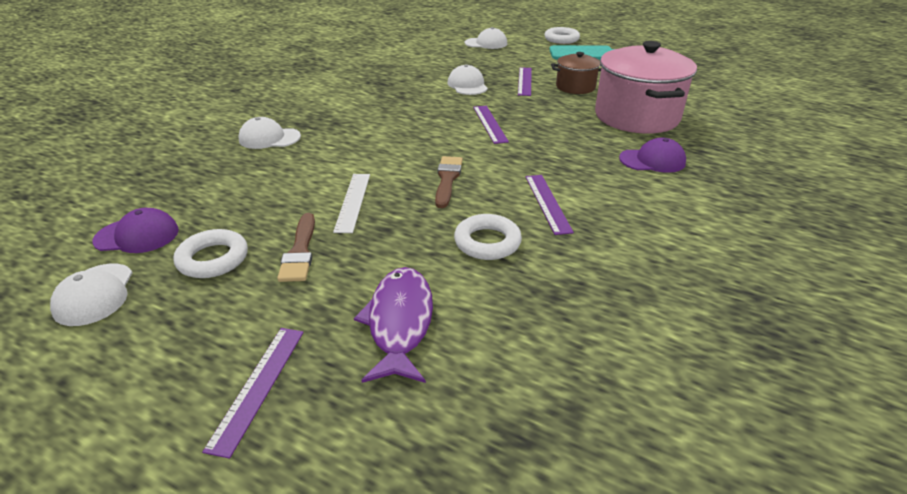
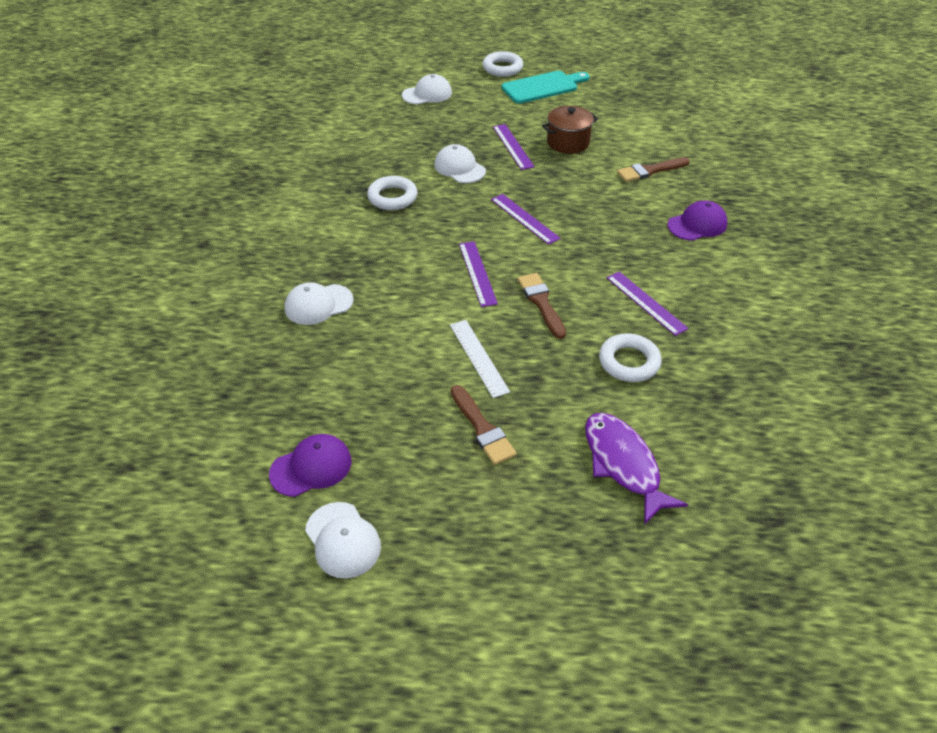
camera: 25 degrees left, 10 degrees up
(213, 259) = (412, 464): white ring -> white ring (392, 197)
(258, 386) = (567, 559): purple ruler -> purple ruler (477, 273)
(636, 117) = (650, 171): pink pot -> brown brush

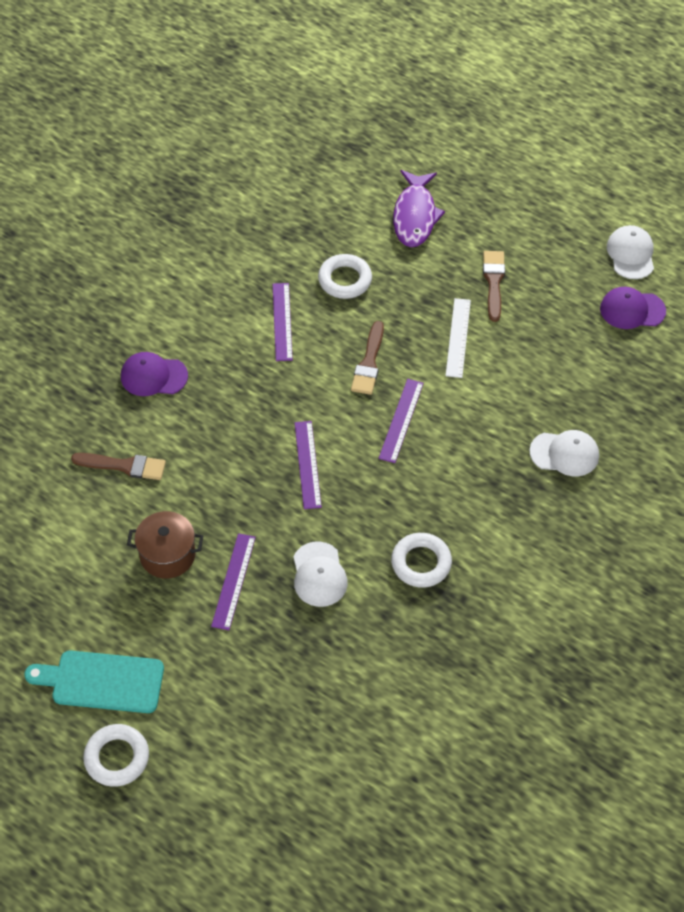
camera: 150 degrees left, 10 degrees up
(427, 94) = (260, 748): white cap -> none

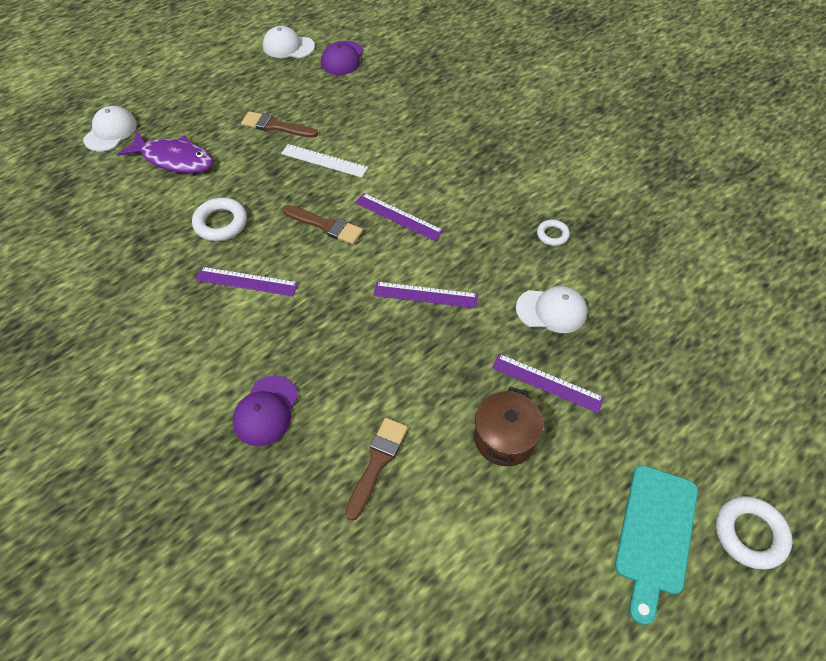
camera: 75 degrees left, 0 degrees up
(421, 563) = (552, 235): white ring -> white ring, size x0.59
(564, 454) = (465, 124): white cap -> white cap (110, 132)

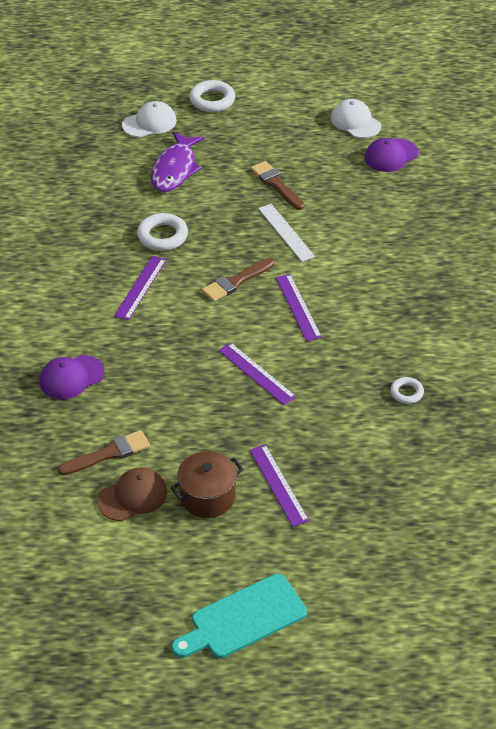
camera: 40 degrees right, 10 degrees down
(174, 159) = (175, 169): purple fish -> purple fish turned 45 degrees clockwise
(247, 281) = (140, 287): purple ruler -> purple ruler turned 60 degrees clockwise
(326, 225) = (236, 281): brown brush -> brown brush turned 75 degrees clockwise
(441, 489) = (132, 496): none -> brown cap
(551, 310) = (339, 443): white cap -> none
(750, 534) = (310, 666): white ring -> white ring (212, 100)

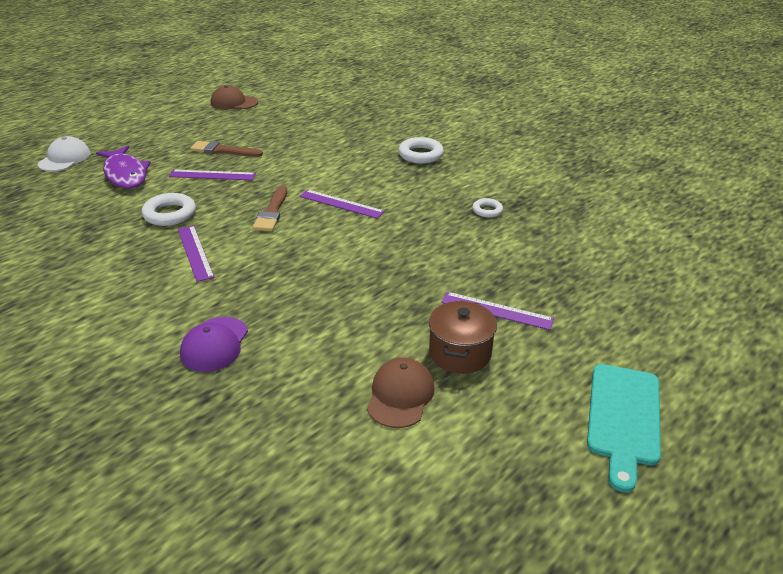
camera: 45 degrees left, 10 degrees down
(109, 453) = (332, 378): brown brush -> none
(212, 100) = (104, 129): white ring -> white ring (420, 155)
(256, 373) = (371, 255): purple ruler -> purple ruler (212, 175)
(286, 232) = (269, 170): white ruler -> none
(355, 122) = (234, 103): white cap -> brown cap
(391, 155) = (283, 108): purple cap -> none

